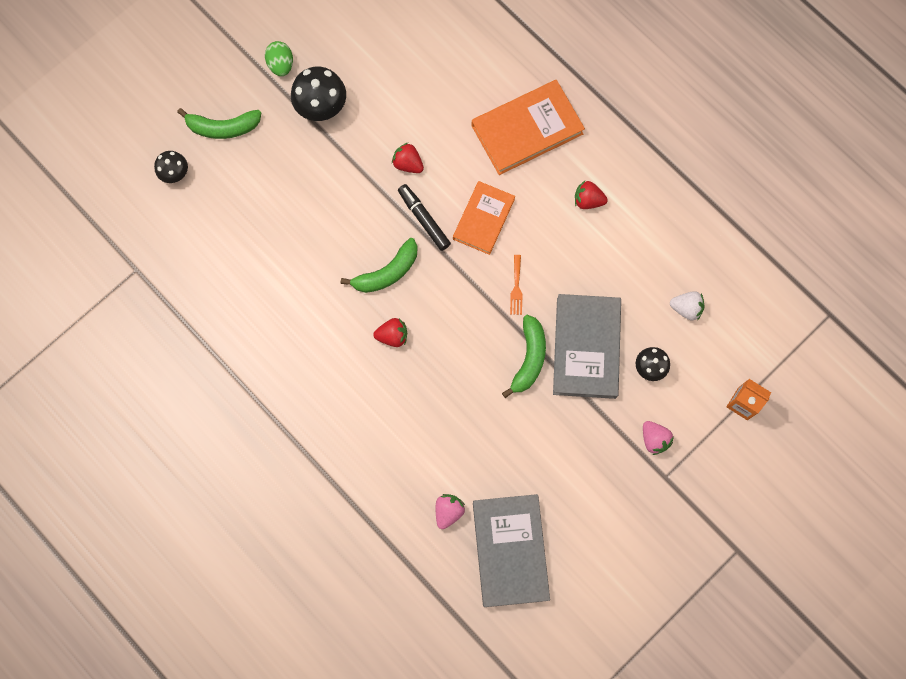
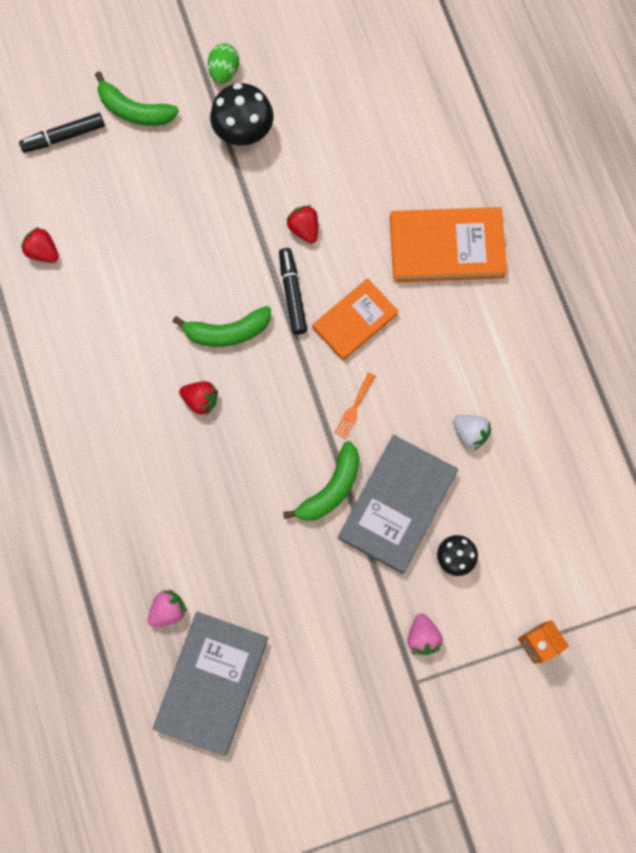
camera: 25 degrees right, 0 degrees up
(175, 174) = (64, 137): black mushroom -> black marker
(588, 200) = (475, 350): red strawberry -> red strawberry (43, 252)
(686, 308) = (525, 512): white strawberry -> white strawberry (470, 433)

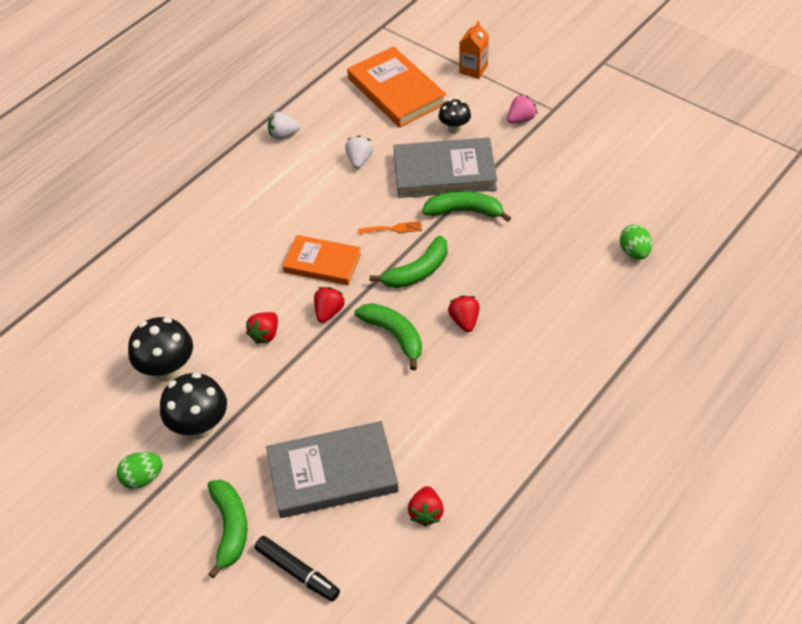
camera: 120 degrees left, 25 degrees down
(168, 610) = (634, 252): pink strawberry -> green egg
(212, 682) = (655, 203): grey book -> grey book (332, 473)
(285, 396) = (417, 272): none -> green banana
(292, 294) = (329, 312): black marker -> red strawberry
(320, 136) = (167, 370): none -> black mushroom
(446, 247) = (219, 240): orange book -> orange book (396, 91)
(559, 381) = (283, 135): none -> white strawberry

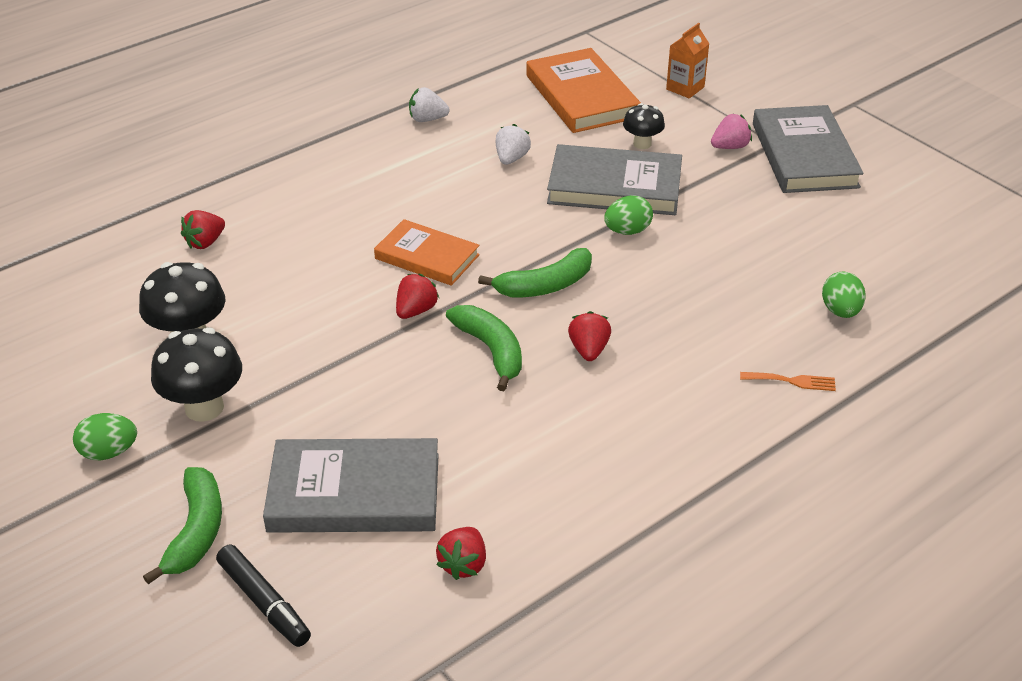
camera: 10 degrees right, 10 degrees down
(265, 335) = (326, 321): red strawberry -> red strawberry (205, 242)
(393, 229) = (529, 235): orange fork -> orange fork (792, 381)
(464, 211) = (627, 231): green banana -> green egg
(577, 117) = (804, 155): none -> grey book

